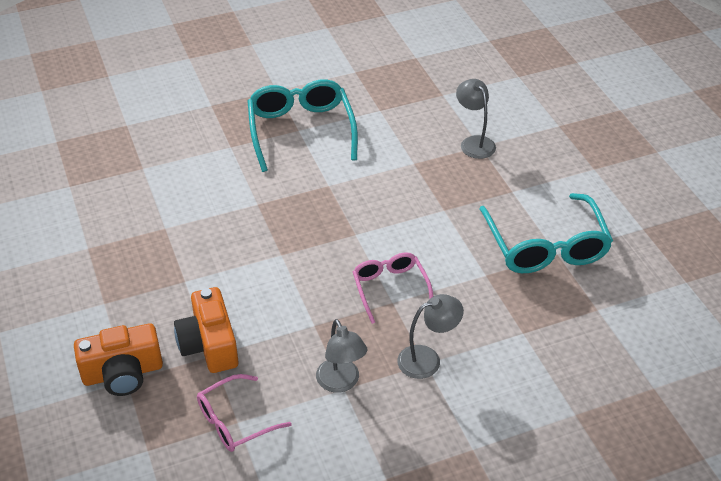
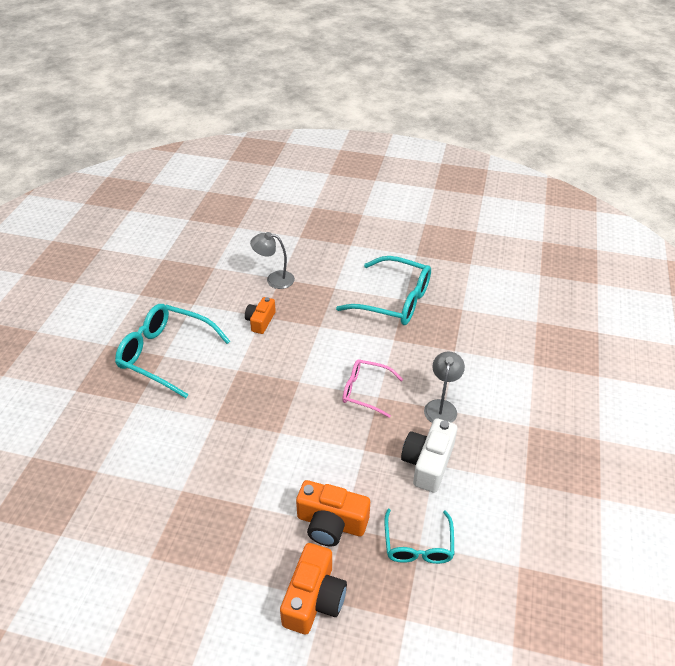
camera: 55 degrees left, 0 degrees up
(235, 421) = (418, 545): pink glasses -> turquoise glasses
(341, 383) = (428, 463): grey lamp -> white camera
(406, 165) = (260, 321): none -> orange camera

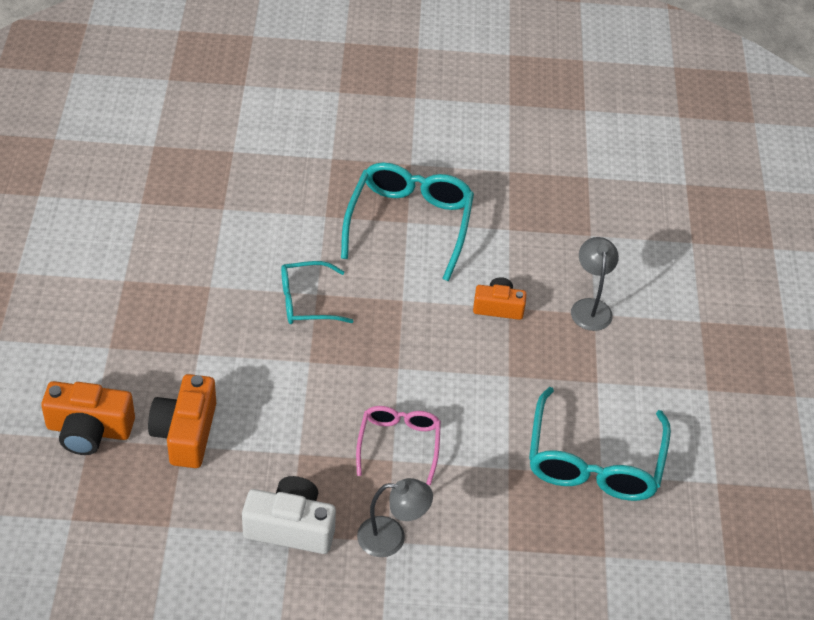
camera: 75 degrees right, 5 degrees up
(418, 545) = (166, 524): turquoise glasses -> turquoise glasses (306, 301)

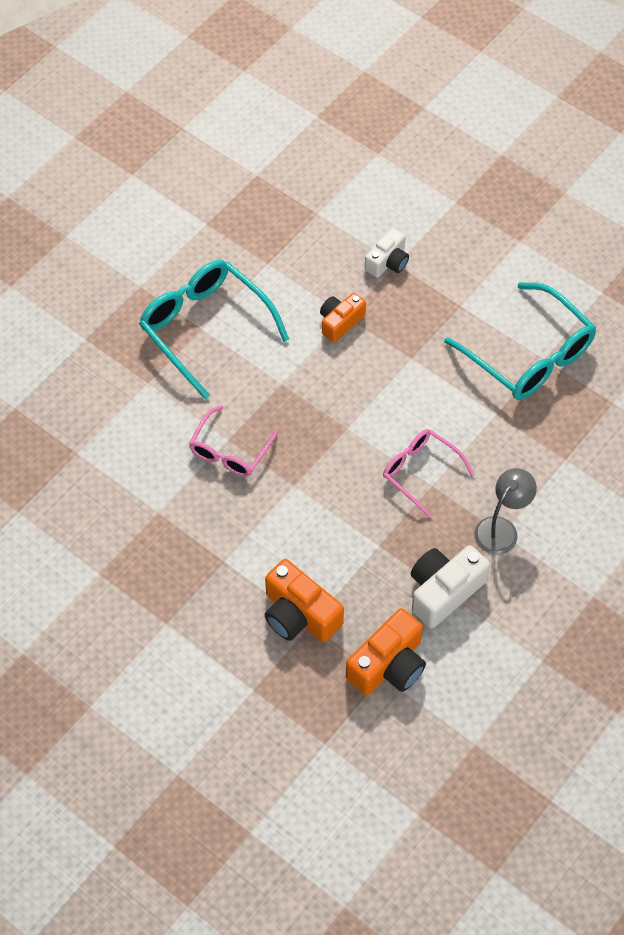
camera: 50 degrees left, 10 degrees up
(89, 430) = (243, 684): orange camera -> orange camera (389, 665)
(306, 301) = (230, 451): turquoise glasses -> pink glasses
(590, 307) = (388, 262): grey lamp -> white camera

